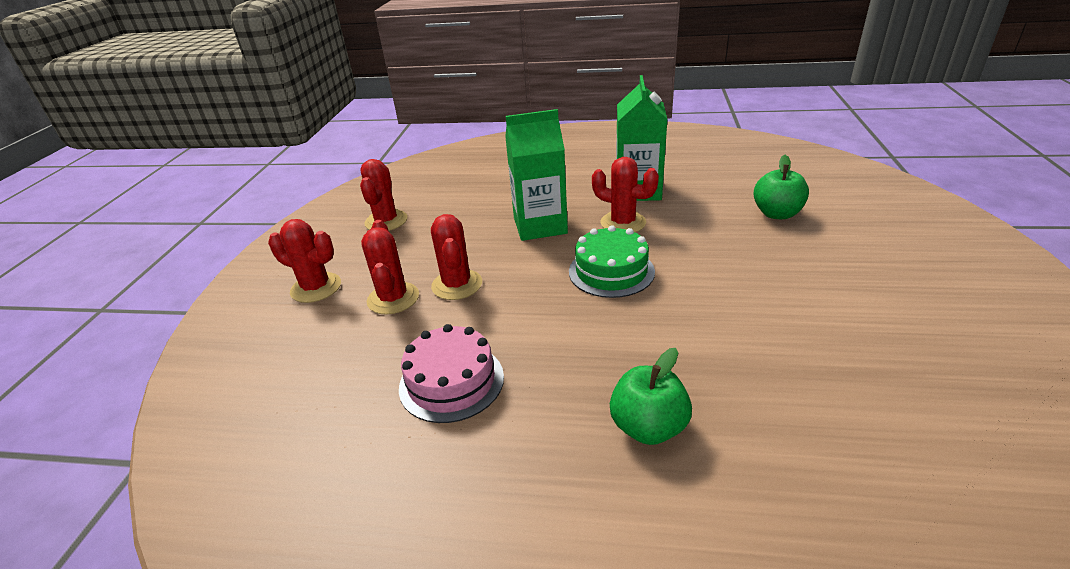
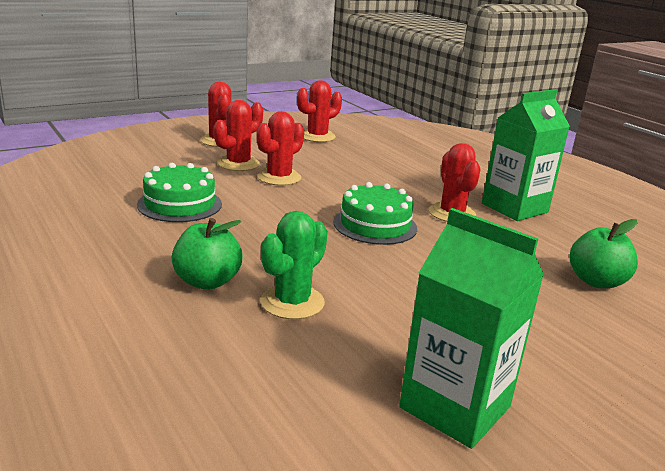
camera: 45 degrees right, 10 degrees down
(451, 381) = (180, 204): pink cake -> green cake
(540, 225) = (394, 184): green carton -> green carton (455, 407)
(723, 383) = (292, 302): none -> green cactus

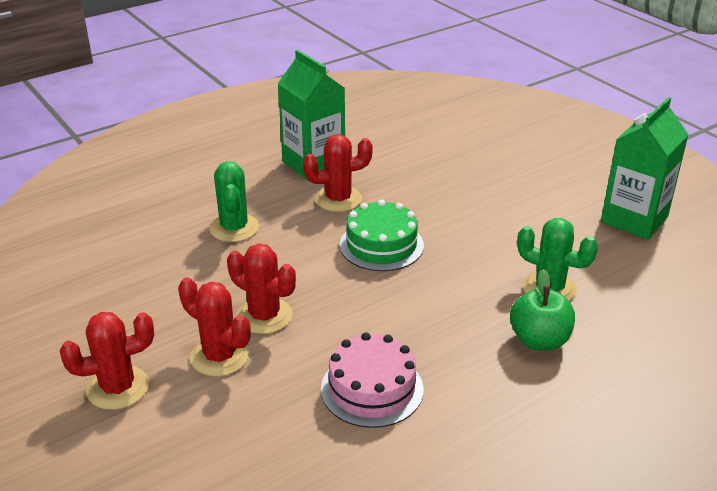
camera: 90 degrees left, 10 degrees up
(180, 204) = (372, 389): green cake -> pink cake
(317, 136) = (90, 292): red cactus -> none
(396, 174) = (234, 228): none -> green cactus
(596, 281) = (446, 146): green apple -> none

